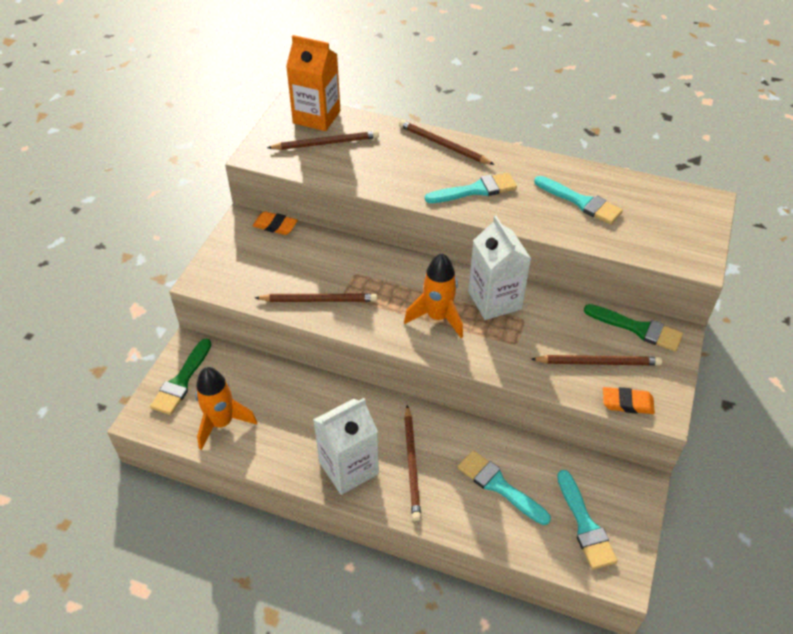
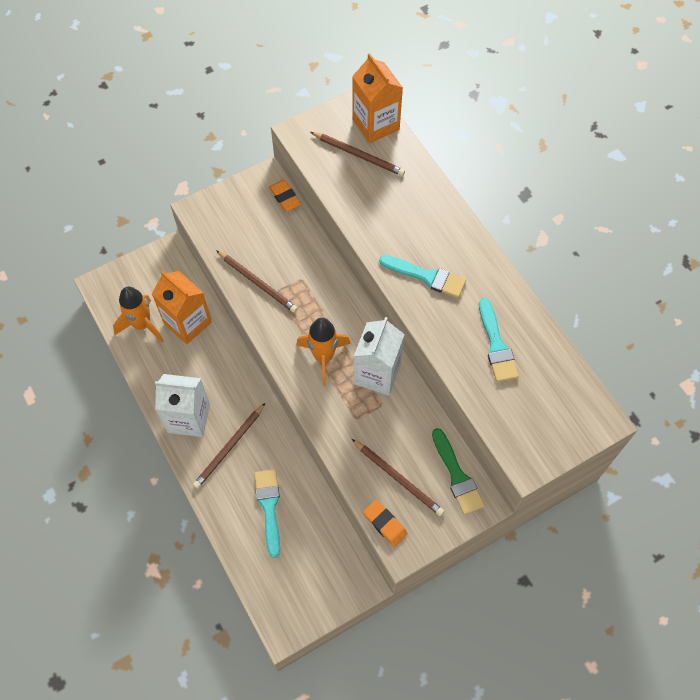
camera: 40 degrees right, 15 degrees up
(182, 381) = (144, 274): green brush -> none
(266, 392) = (187, 323): none -> orange carton
(443, 145) = (445, 217): brown pencil -> none
(585, 524) = (296, 578): turquoise brush -> none

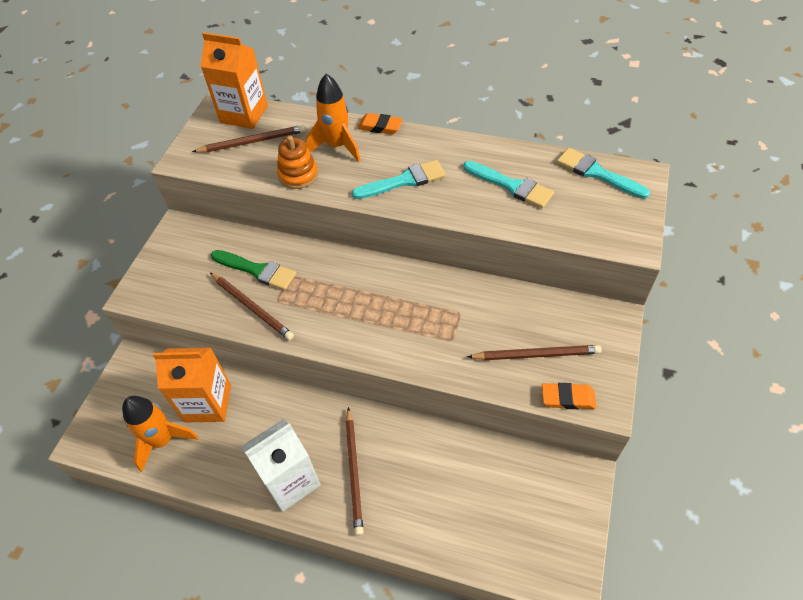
camera: 40 degrees left, 10 degrees down
(257, 282) = (252, 307): brown pencil -> brown pencil turned 45 degrees clockwise
(269, 507) = (443, 489): turquoise brush -> turquoise brush (597, 173)
(285, 197) = (209, 229): orange eraser -> orange eraser (380, 127)
(323, 357) = (372, 317): orange rocket -> orange rocket (337, 146)
(361, 211) = (298, 175): none -> orange stacking toy
(377, 373) = (429, 294): white carton -> none
(457, 476) = (575, 314): green brush -> green brush (257, 270)

